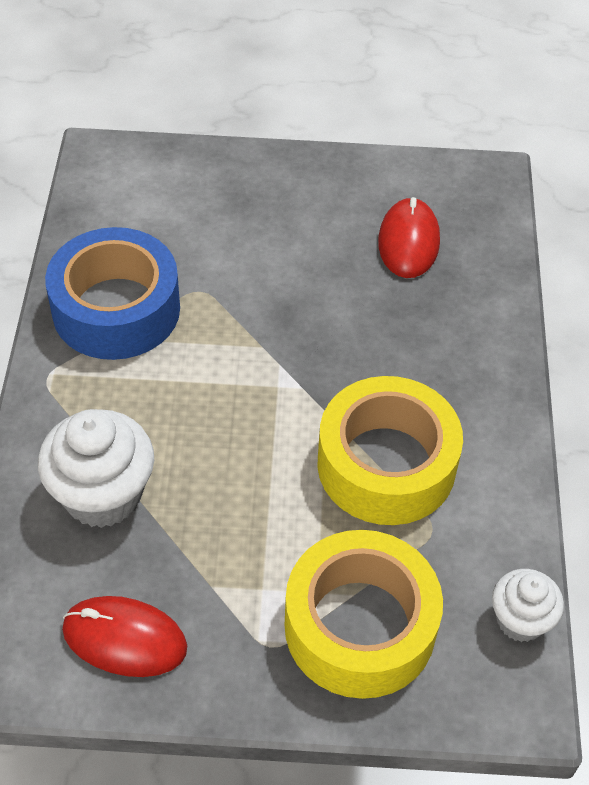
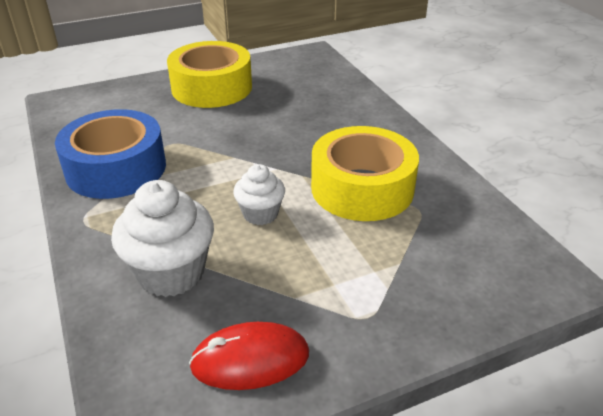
camera: 25 degrees left, 15 degrees down
(360, 626) = (419, 279): yellow tape -> yellow tape (212, 88)
(408, 241) = (289, 88): red mouse -> none
(520, 620) = (515, 236): white cupcake -> white cupcake (260, 214)

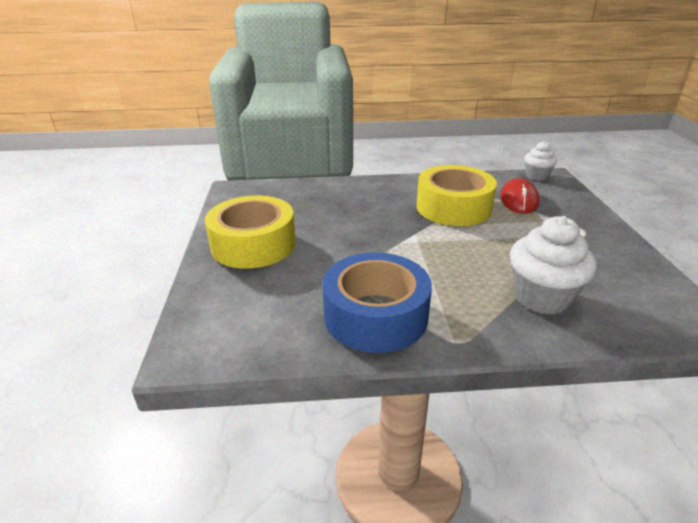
camera: 70 degrees left, 5 degrees down
(250, 359) = (628, 275): red mouse -> red mouse (519, 200)
(260, 214) = (474, 249): white cupcake -> white cupcake (536, 176)

